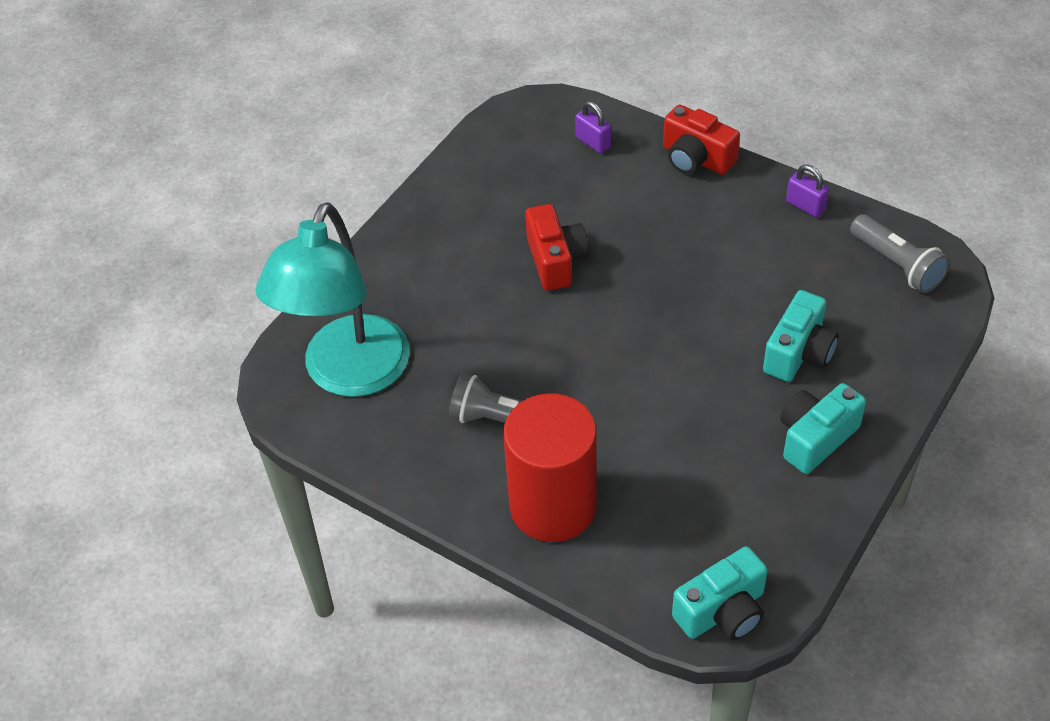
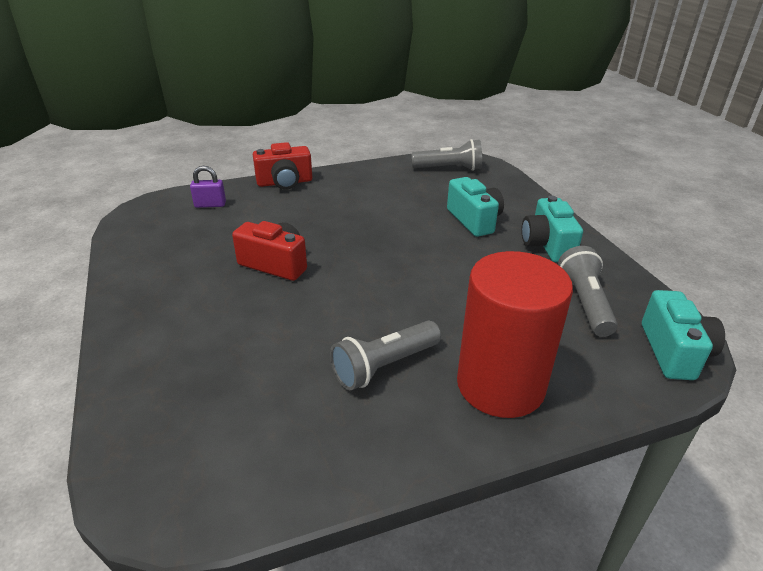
camera: 55 degrees left, 15 degrees down
(349, 374) = (213, 436): turquoise lamp -> none
(734, 514) = (584, 303): none -> grey flashlight
(805, 206) = (372, 171): purple padlock -> none

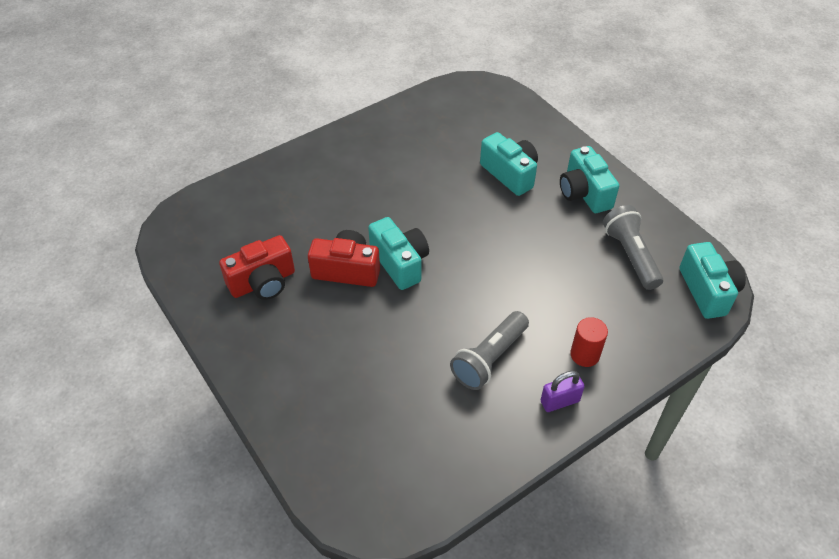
camera: 15 degrees left, 15 degrees up
(210, 205) = (240, 206): purple padlock -> purple padlock (559, 401)
(285, 182) = (301, 157): red camera -> red camera (263, 282)
(331, 267) = (400, 263): none -> turquoise camera
(449, 169) = (462, 103): grey flashlight -> none
(500, 385) = (585, 354): red cylinder -> red cylinder, size x0.42

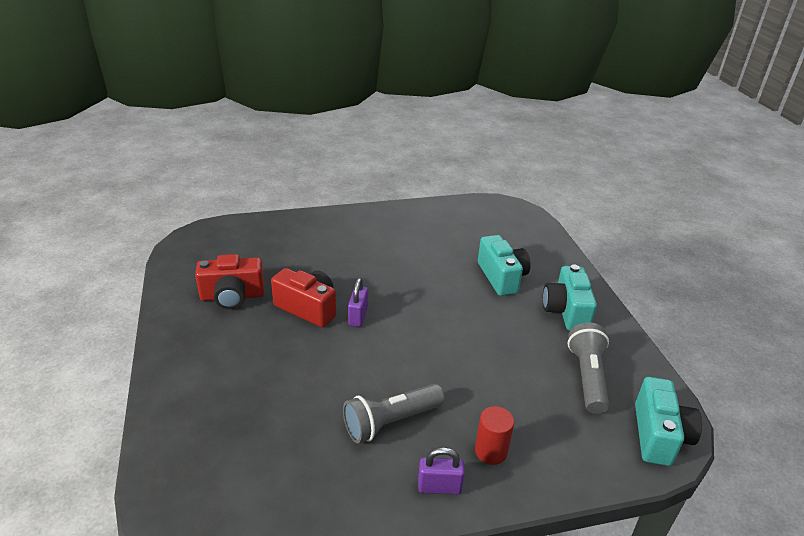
camera: 20 degrees right, 15 degrees down
(400, 263) = (358, 316): turquoise camera -> purple padlock

